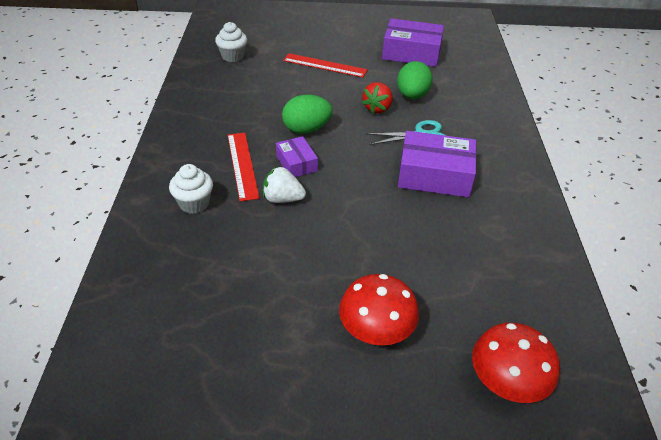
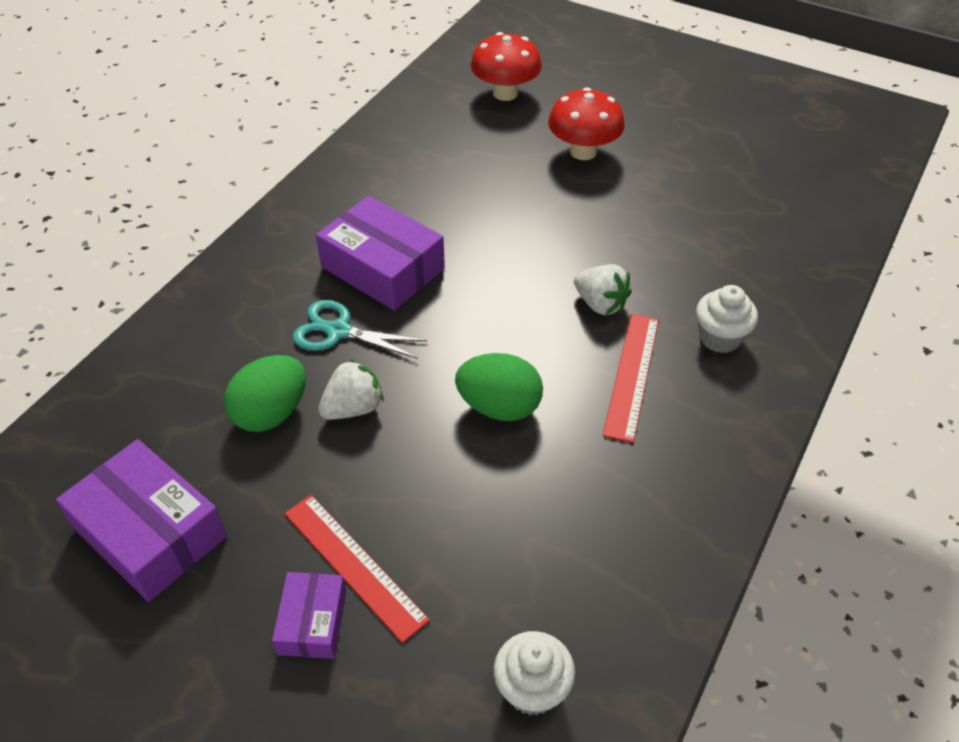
camera: 150 degrees left, 5 degrees up
(296, 163) = (552, 350): purple box -> purple box (312, 622)
(377, 108) = (353, 408): red strawberry -> white strawberry

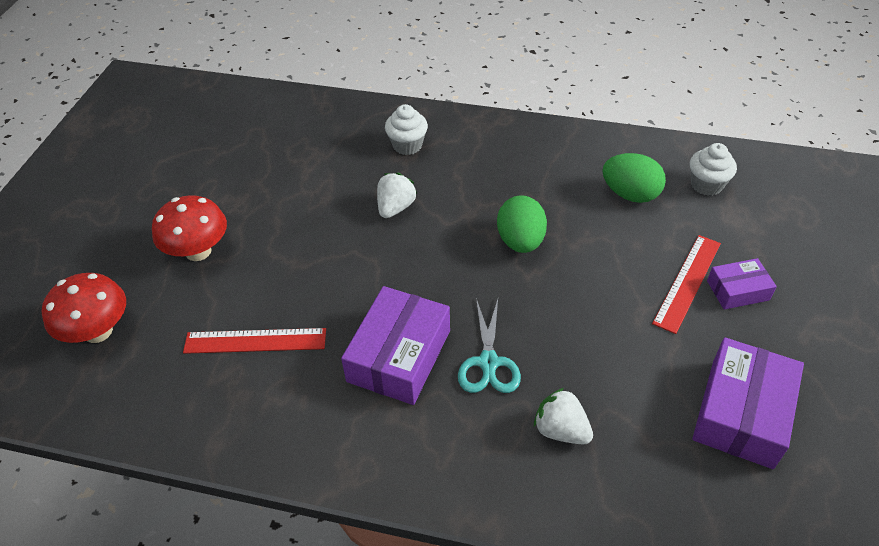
camera: 105 degrees left, 0 degrees up
(271, 413) = (595, 378): green egg -> green egg (630, 194)
(353, 408) = (563, 325): white strawberry -> white strawberry (561, 430)
(631, 375) = (460, 181): red ruler -> red ruler (255, 341)

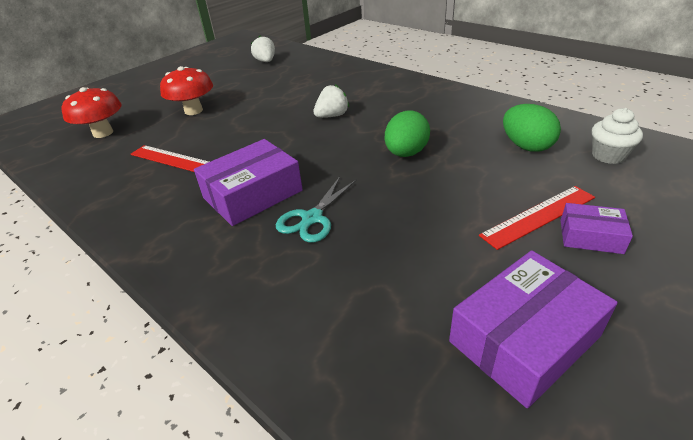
camera: 30 degrees right, 10 degrees down
(407, 145) = (371, 88): white cupcake -> none
(561, 430) = (328, 284): white strawberry -> white strawberry (266, 61)

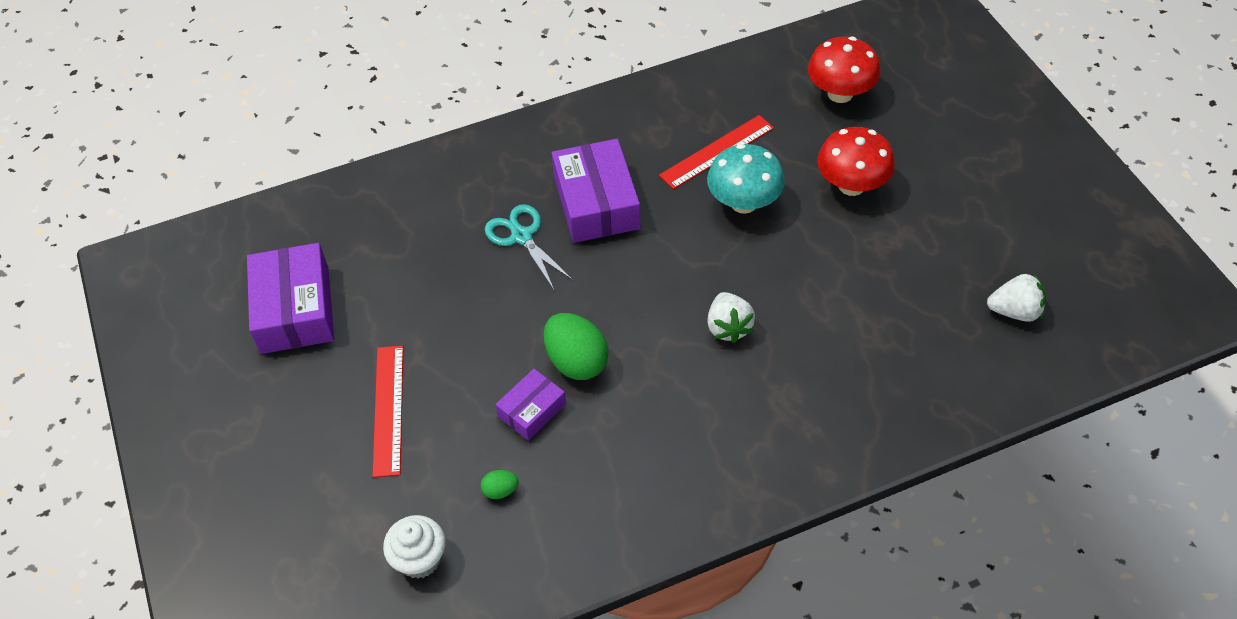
camera: 115 degrees right, 15 degrees up
(224, 138) = (743, 203): none -> turquoise mushroom
(526, 146) = (500, 490): green egg -> green egg, size x0.47
(590, 236) = (335, 428): purple box -> purple box (532, 410)

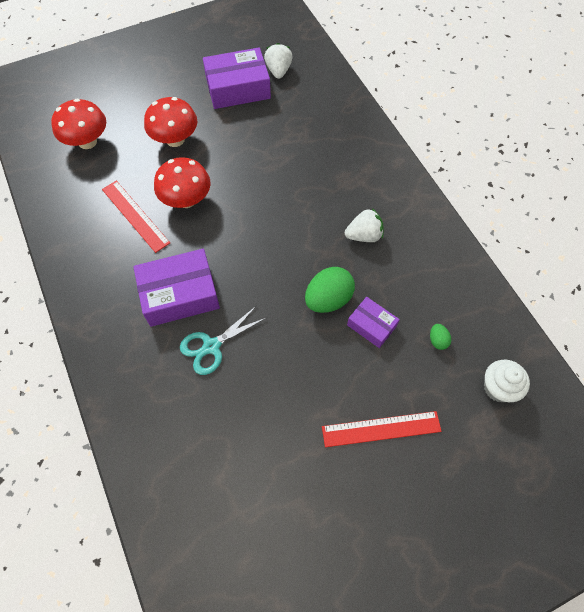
camera: 95 degrees left, 10 degrees up
(295, 309) = (288, 529): purple box -> purple box (238, 88)
(728, 327) = (295, 209): white strawberry -> white strawberry (364, 235)
(743, 203) = (186, 200): turquoise mushroom -> red mushroom

